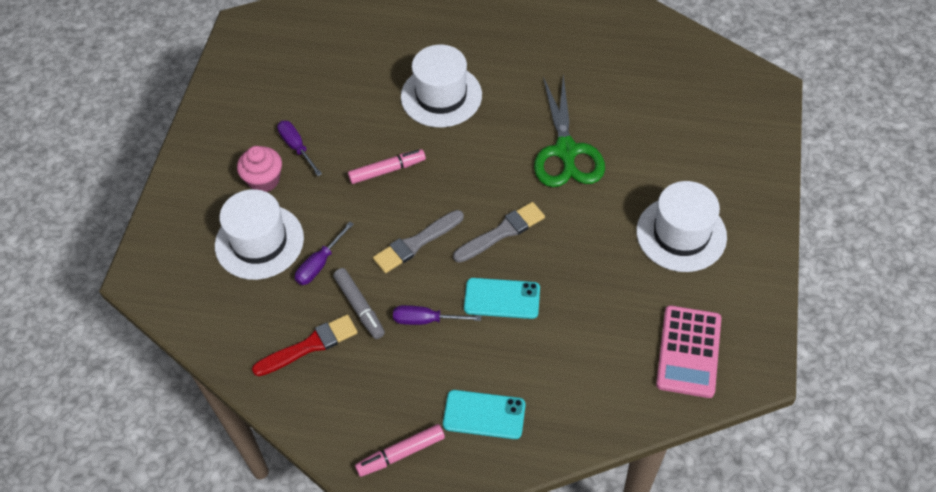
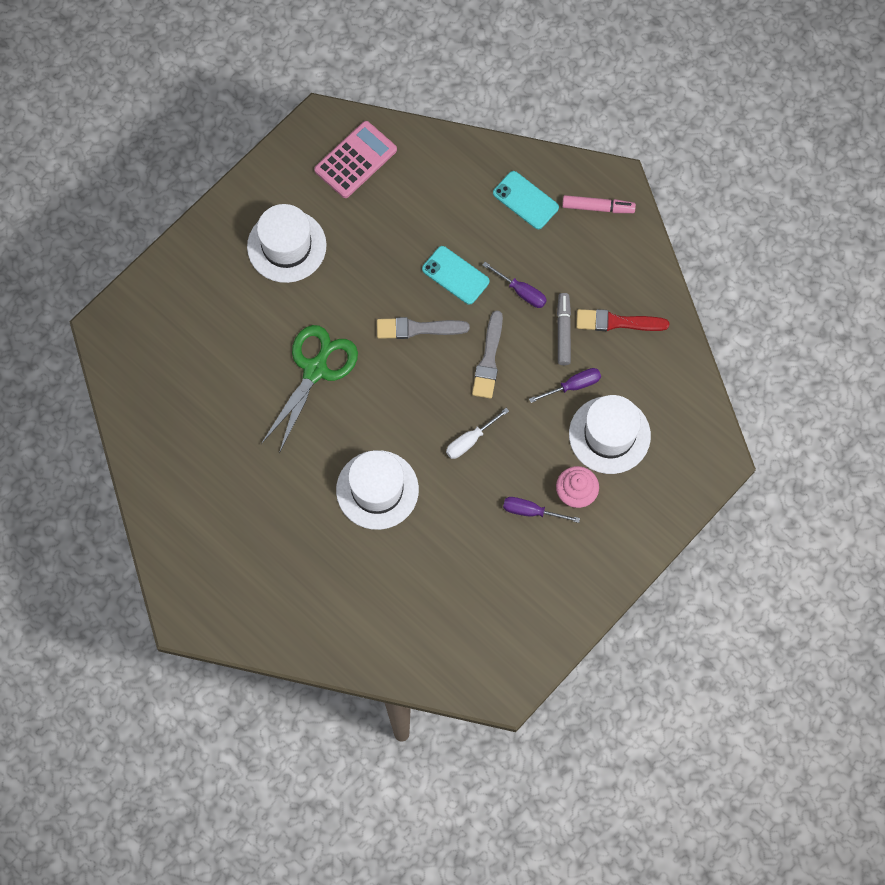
camera: 150 degrees left, 15 degrees up
(296, 147) = (531, 511): purple screwdriver -> purple screwdriver turned 105 degrees clockwise
(387, 170) = (470, 440): pink marker -> white screwdriver
(416, 243) = (488, 359): grey brush -> grey brush turned 105 degrees clockwise

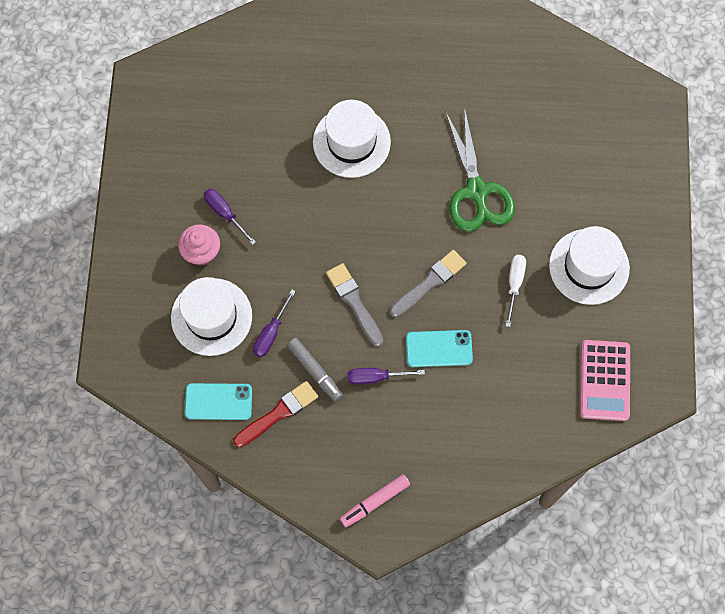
camera: 140 degrees right, 0 degrees up
(470, 440) = (314, 229): white screwdriver -> white screwdriver (514, 284)
(525, 200) = (439, 459): turquoise phone -> turquoise phone (218, 401)
(531, 511) = (225, 213): purple screwdriver -> purple screwdriver turned 105 degrees counterclockwise

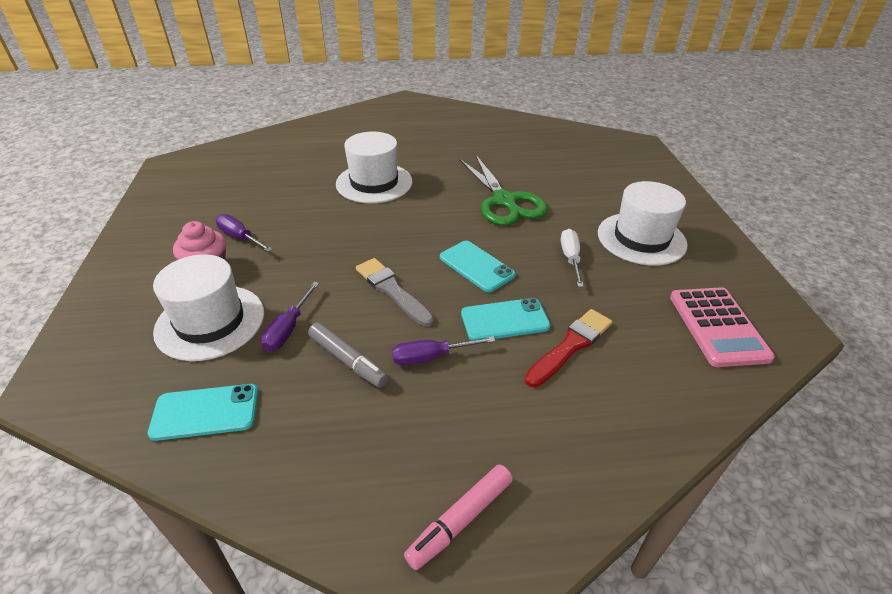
camera: 10 degrees left, 30 degrees down
(278, 413) = (296, 415): red brush -> red brush (570, 346)
(429, 283) = (476, 266): grey brush -> turquoise phone

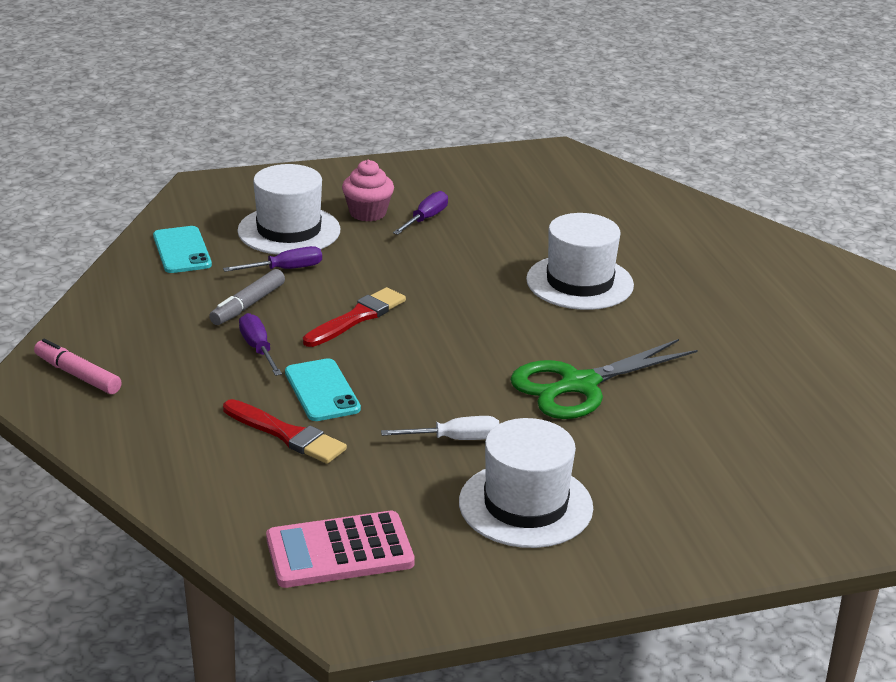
camera: 80 degrees right, 10 degrees down
(288, 329) = (286, 269): purple screwdriver -> purple screwdriver turned 150 degrees clockwise
(392, 290) = (357, 318): grey brush -> red brush
(476, 266) = (416, 368): turquoise phone -> none

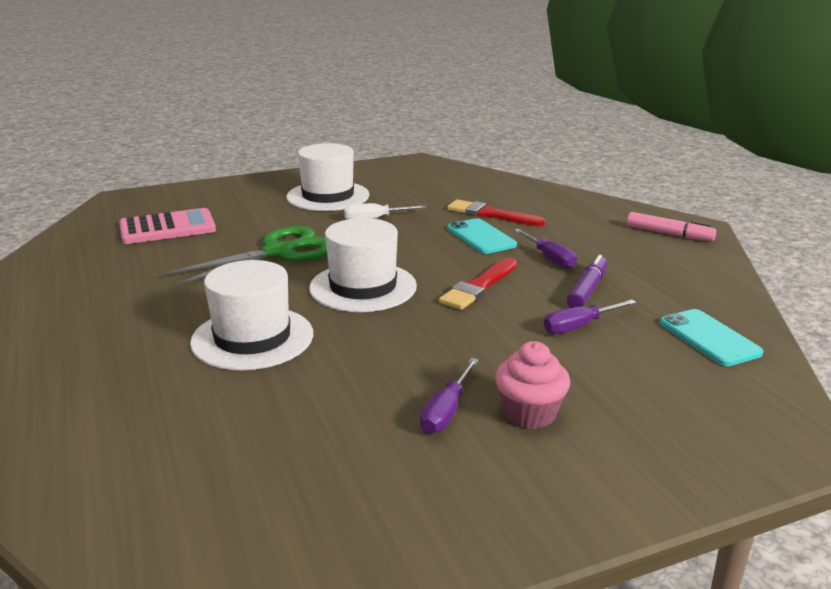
camera: 175 degrees right, 5 degrees down
(248, 305) = (587, 289): grey marker -> purple marker
(289, 230) = (613, 375): white hat -> white hat (363, 287)
(339, 551) = (432, 177): pink calculator -> pink calculator (167, 228)

